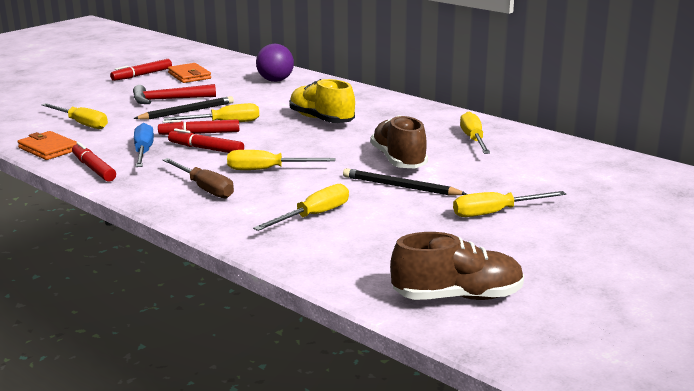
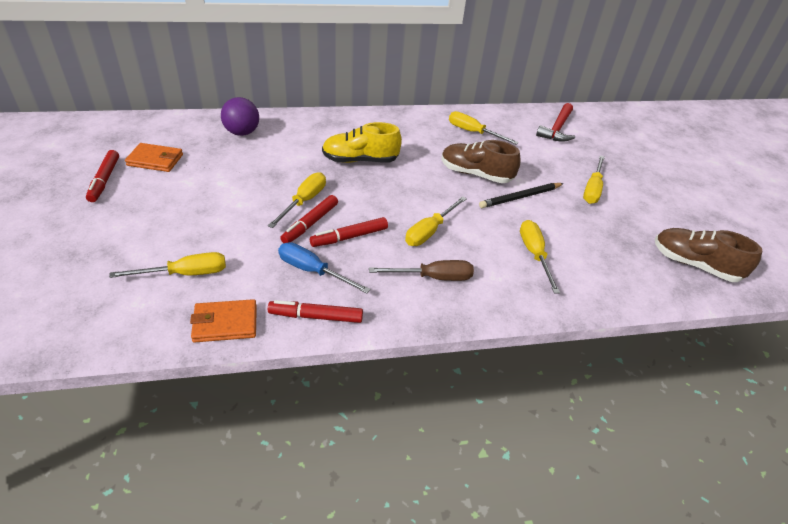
camera: 55 degrees left, 20 degrees up
(168, 100) = (201, 199): red hammer -> red hammer (557, 129)
(187, 111) = (247, 205): black pencil -> none
(457, 297) = (694, 265): brown shoe -> brown shoe turned 90 degrees counterclockwise

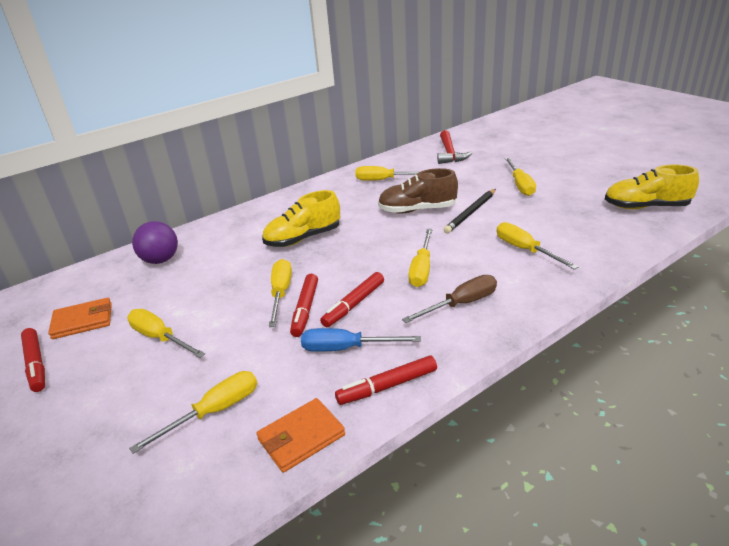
camera: 20 degrees left, 10 degrees down
(194, 198) = (160, 338): none -> yellow screwdriver
(694, 265) = (646, 207): brown shoe -> yellow shoe

